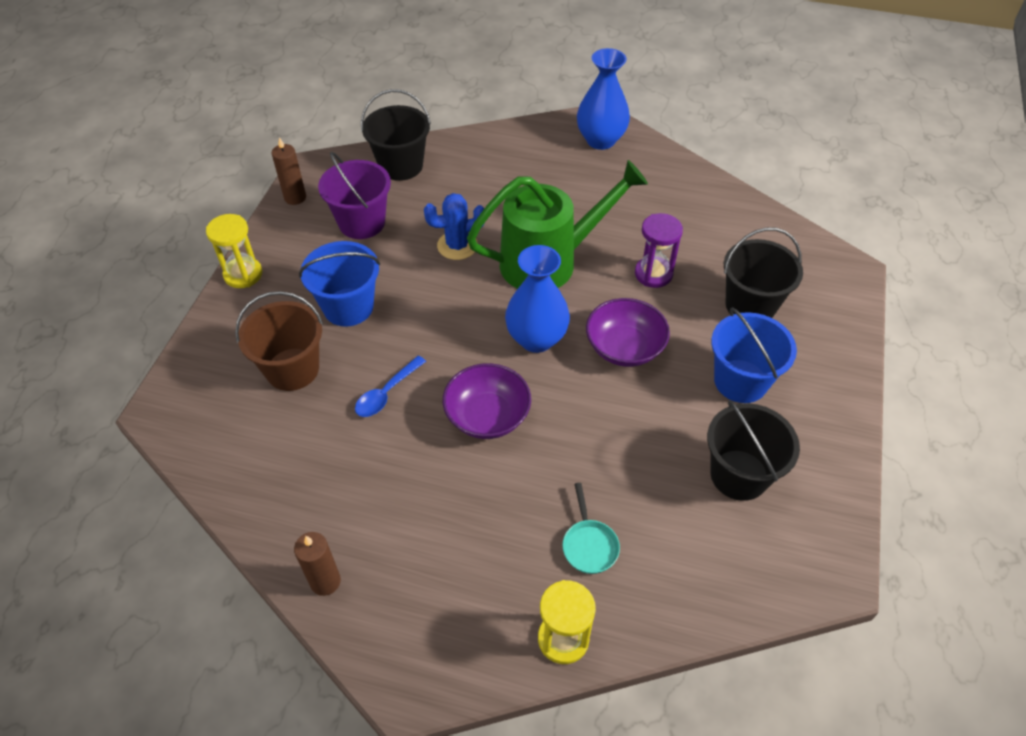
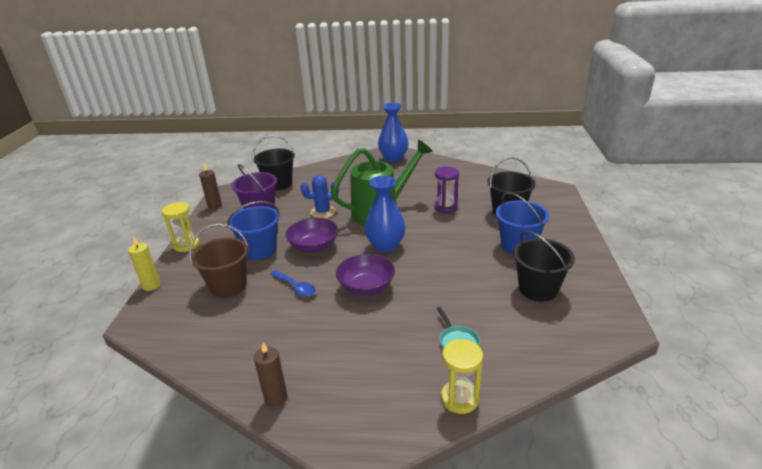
camera: 10 degrees left, 20 degrees down
(186, 346) = (151, 285): none -> yellow candle
(386, 393) = (295, 287): blue spoon -> blue spoon turned 75 degrees counterclockwise
(624, 348) = (441, 241): purple bowl -> purple bowl (314, 246)

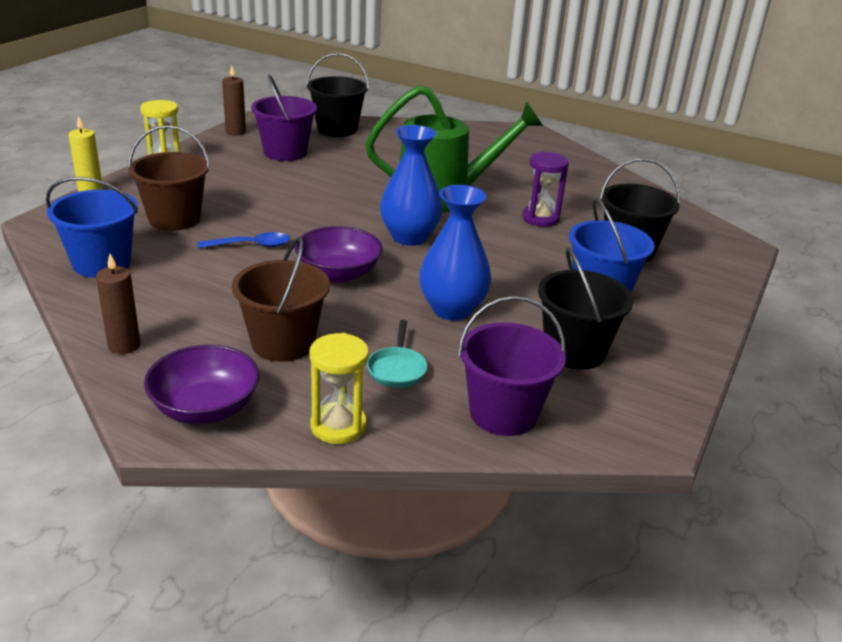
camera: 20 degrees right, 0 degrees up
(260, 249) = (246, 193): blue bucket -> blue bucket (102, 263)
(295, 287) = (251, 245): blue spoon -> blue spoon turned 75 degrees counterclockwise
(314, 246) = (315, 210): purple bowl -> purple bowl (205, 408)
(323, 212) = (363, 176): blue cactus -> none
(376, 352) = (283, 343): none -> brown bucket
(393, 158) = (524, 141): blue vase -> blue vase (452, 309)
(539, 347) = (503, 413): none -> purple bucket

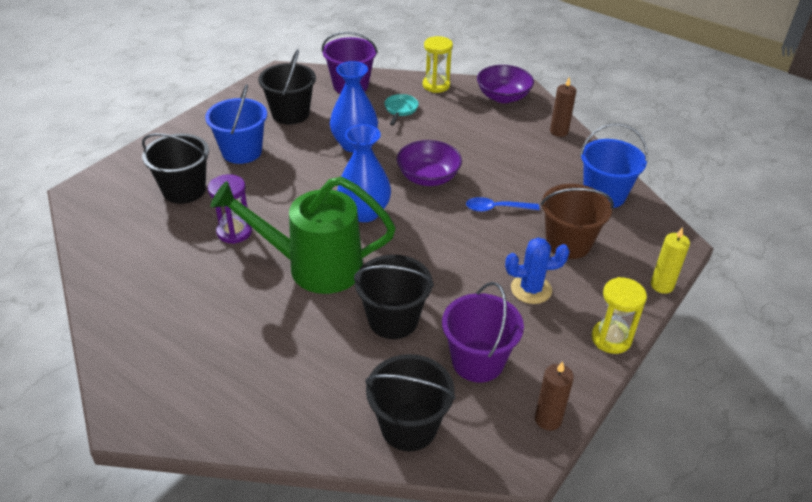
camera: 170 degrees left, 10 degrees up
(228, 188) = (531, 289): none -> blue cactus
(283, 343) = (466, 128): brown bucket -> none
(358, 170) = (393, 320): none -> black bucket

